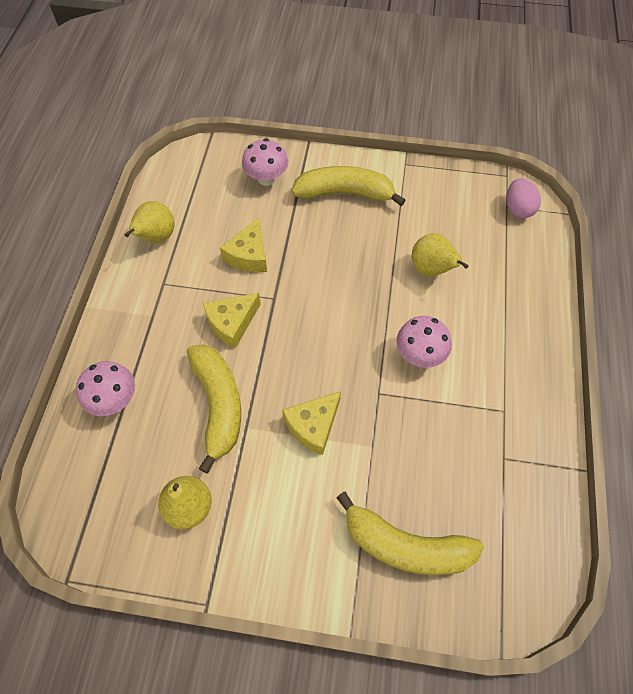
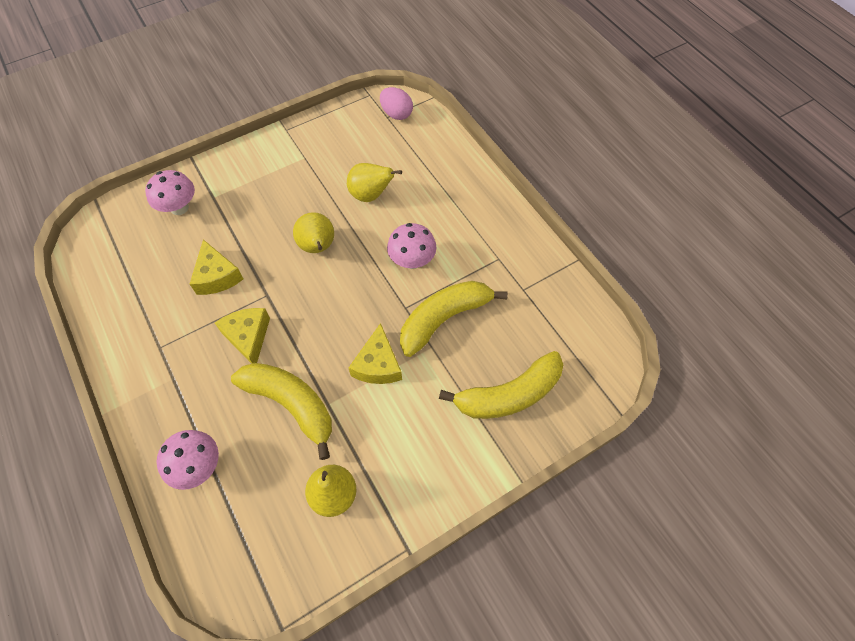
camera: 40 degrees left, 0 degrees up
(156, 237) = (119, 315): yellow pear -> yellow pear (318, 247)
(232, 323) = (248, 337): yellow cheese -> yellow cheese turned 150 degrees clockwise
(345, 193) = (257, 180): yellow banana -> yellow banana (444, 319)

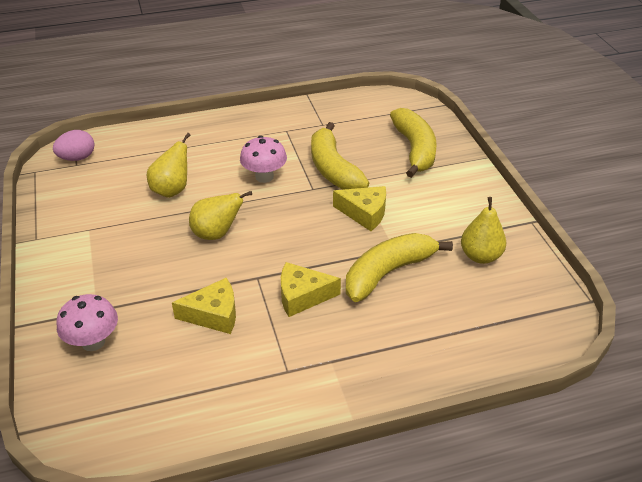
camera: 75 degrees left, 20 degrees down
(198, 466) = (436, 345): pink mushroom -> none

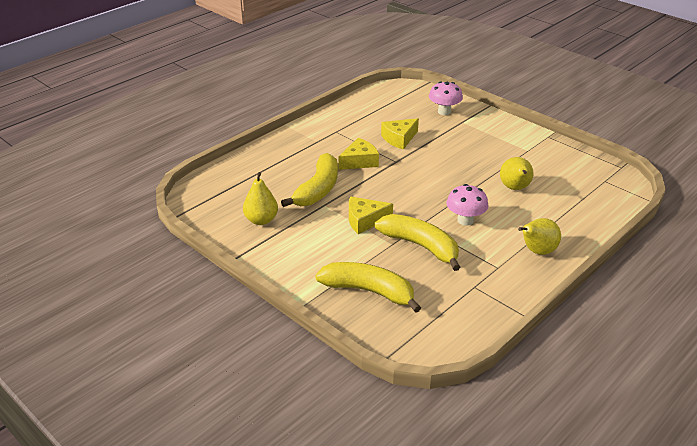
camera: 150 degrees right, 5 degrees down
(77, 158) = (612, 185): pink egg -> none
(216, 234) = (449, 174): yellow pear -> yellow pear (537, 251)
(414, 149) = (369, 291): yellow banana -> yellow banana turned 150 degrees clockwise

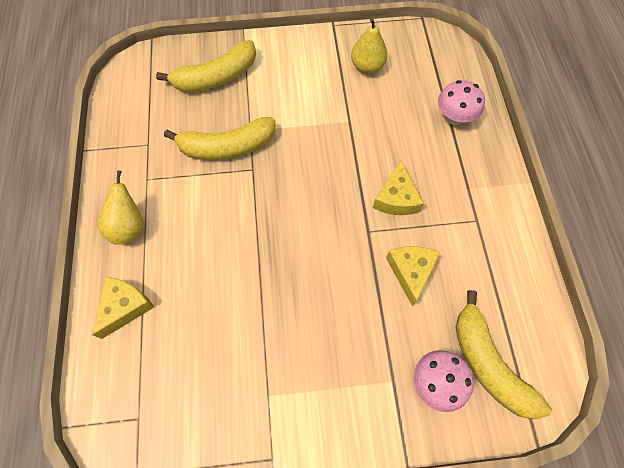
camera: 130 degrees right, 30 degrees up
(318, 189) = (377, 131): yellow banana -> yellow banana (488, 363)
(365, 220) = (298, 133): yellow cheese -> yellow cheese (125, 307)
(465, 220) = (222, 209): pink mushroom -> pink mushroom (454, 117)
(515, 188) = (220, 303): yellow pear -> none

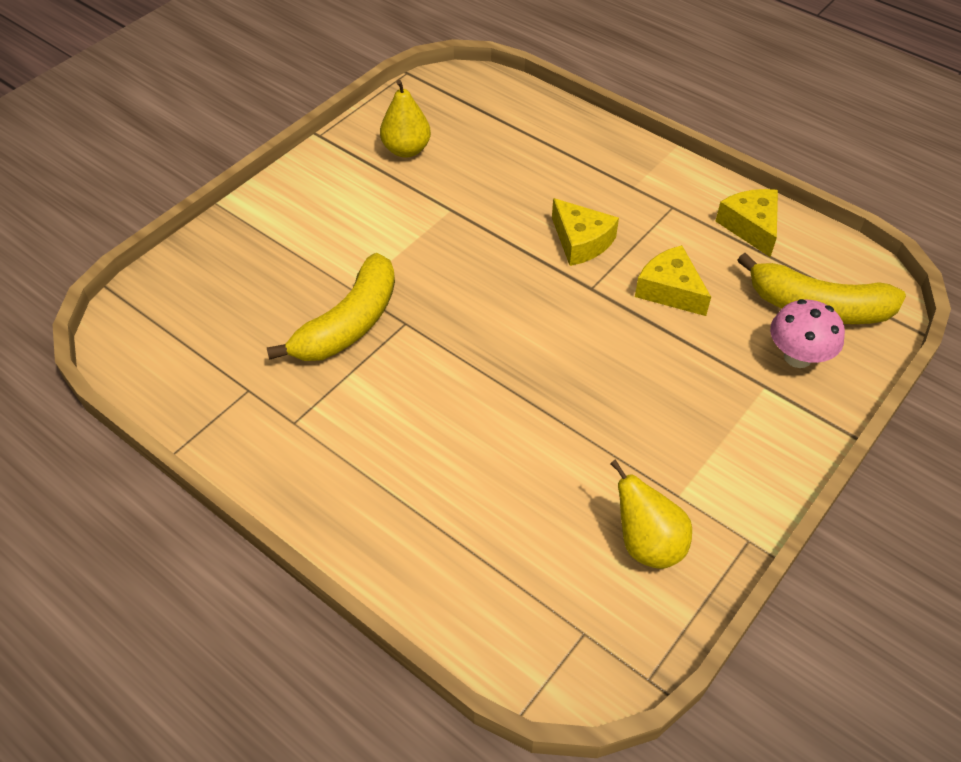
camera: 45 degrees left, 15 degrees down
(125, 307) = (434, 554): yellow cheese -> yellow cheese (751, 227)
(129, 227) = (336, 481): yellow pear -> yellow pear (647, 544)
(216, 77) = (245, 269): yellow banana -> none
(454, 117) = (547, 138): pink mushroom -> none

